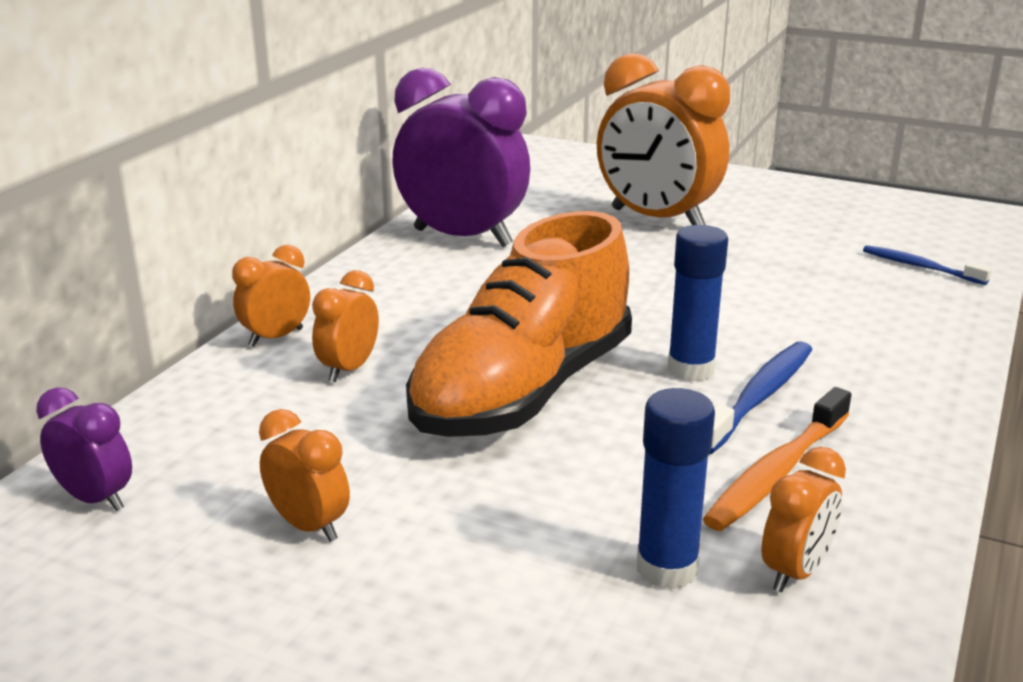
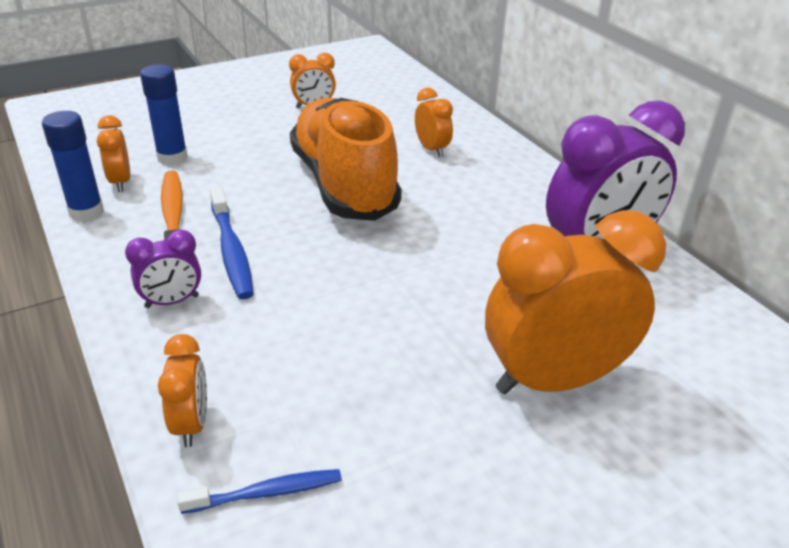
camera: 125 degrees right, 10 degrees up
(95, 499) = (390, 79): purple clock -> purple clock (172, 301)
(276, 337) = (493, 142): orange clock -> orange clock (191, 424)
(690, 369) = (291, 245): blue glue stick -> blue glue stick (86, 212)

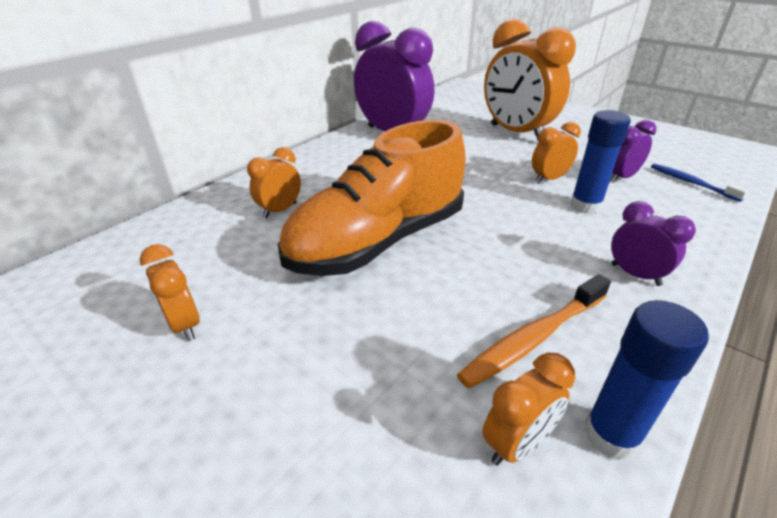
camera: 110 degrees left, 0 degrees up
(172, 158) = (412, 416): blue glue stick -> blue glue stick (585, 206)
(191, 424) = (701, 218): orange clock -> orange clock (549, 179)
(231, 251) = (541, 269): blue toothbrush -> none
(337, 416) = (621, 177): none -> purple clock

